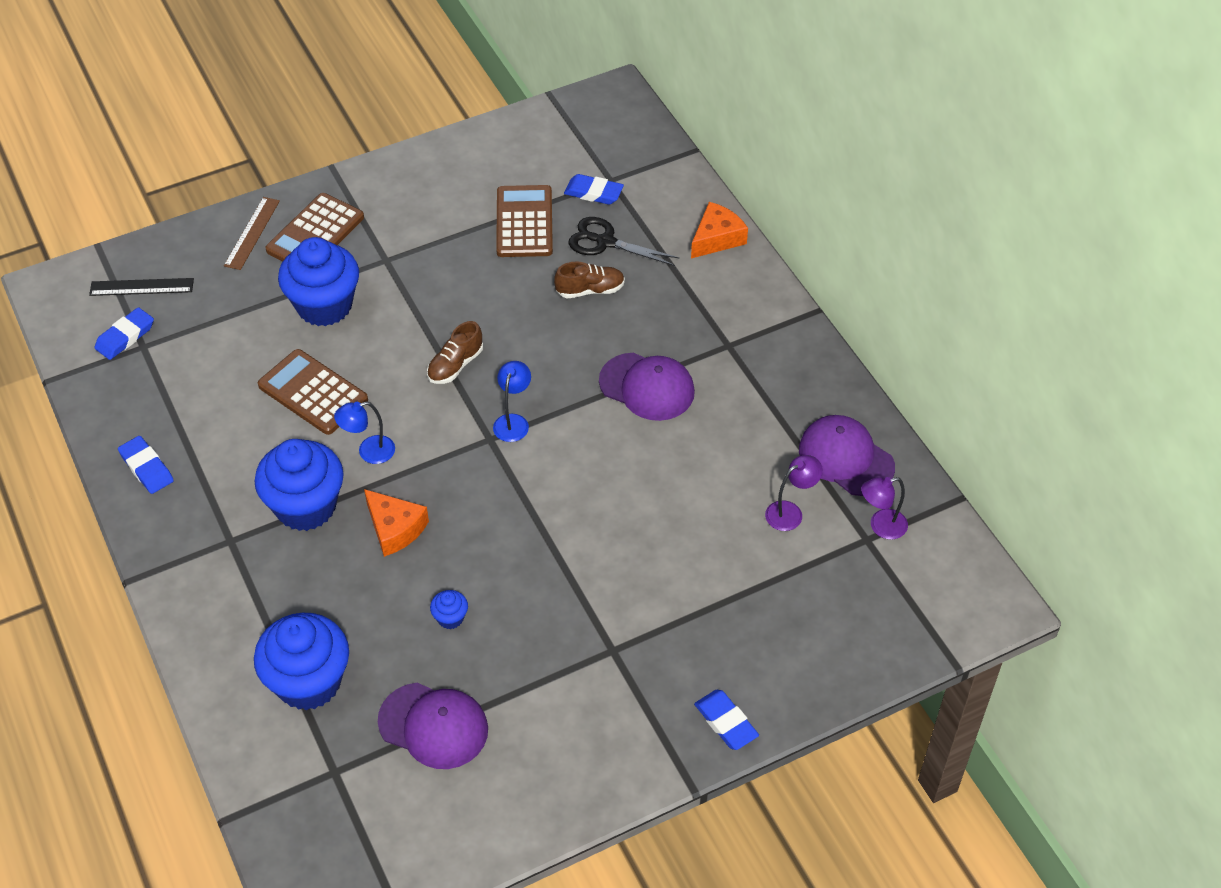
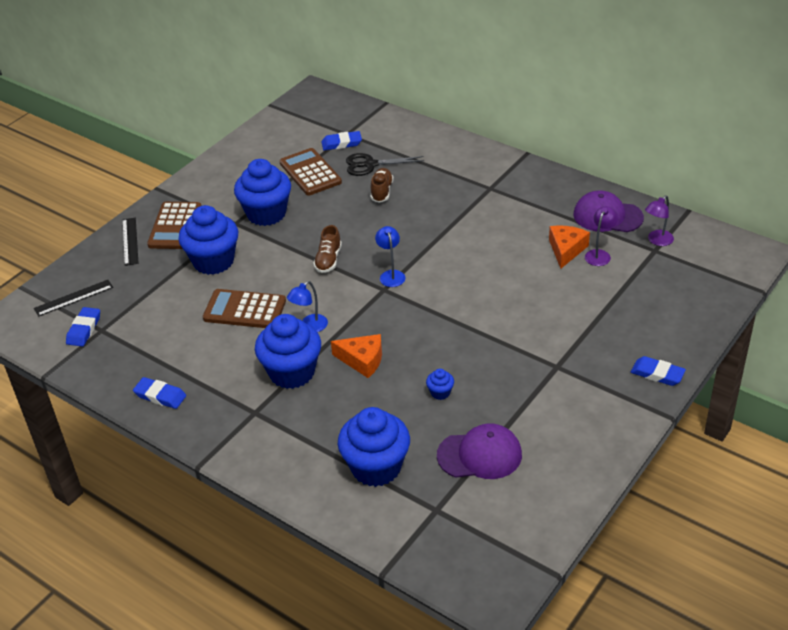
camera: 25 degrees left, 10 degrees down
(252, 233) = (130, 241): brown ruler -> black ruler
(431, 262) = (266, 214): none -> blue cupcake
(590, 290) = (381, 191): brown shoe -> brown shoe turned 45 degrees counterclockwise
(647, 387) = (459, 226): purple cap -> none
(717, 238) = (437, 139): orange cheese -> orange cheese (566, 250)

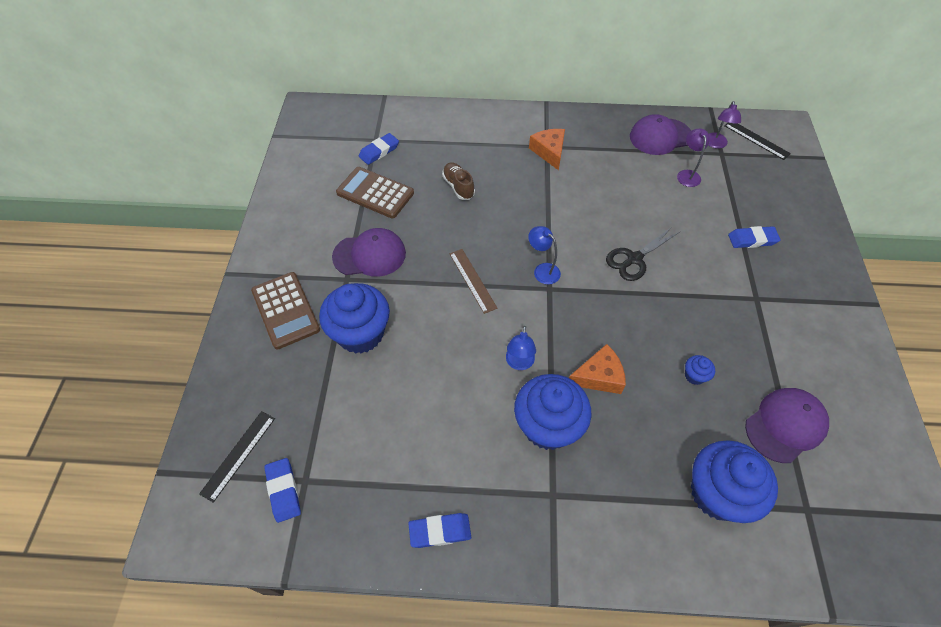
camera: 35 degrees left, 15 degrees up
(130, 241) = (249, 350): black ruler -> black ruler (756, 139)
(244, 310) = (440, 376): brown calculator -> none
(266, 214) = (369, 255): blue cupcake -> purple cap
(328, 260) = (472, 280): brown shoe -> brown ruler
(370, 165) = (424, 163): black scissors -> black scissors (634, 259)
(566, 250) = (659, 181): orange cheese -> orange cheese (549, 152)
(657, 374) = (831, 267): blue eraser -> blue eraser (752, 239)

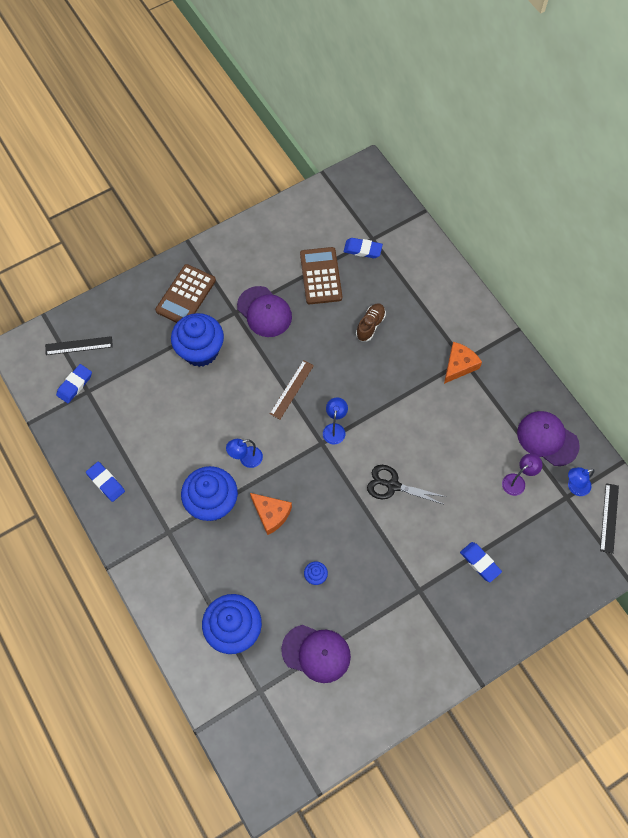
camera: 55 degrees right, 10 degrees up
(715, 144) = (574, 487): purple lamp -> blue lamp

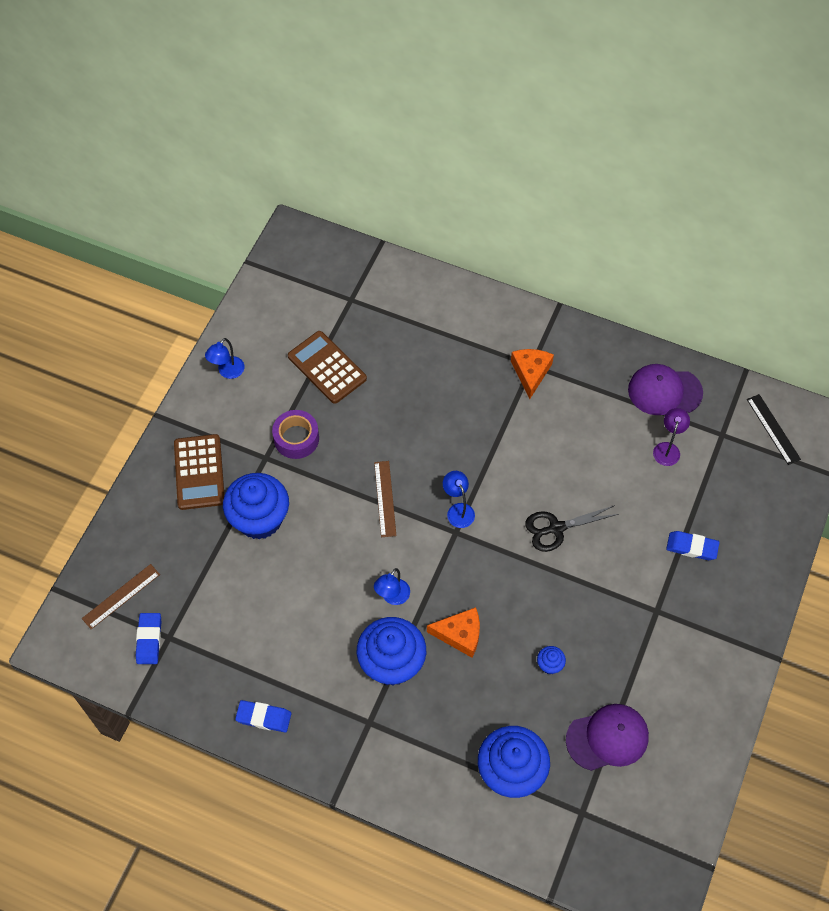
camera: 35 degrees left, 5 degrees down
(79, 345) = (121, 596): black ruler -> brown ruler
(264, 312) = (296, 438): purple cap -> purple tape
(362, 249) = (349, 316): blue eraser -> none
(370, 325) = (415, 386): brown shoe -> none
(574, 487) = (722, 420): blue lamp -> blue lamp (227, 372)

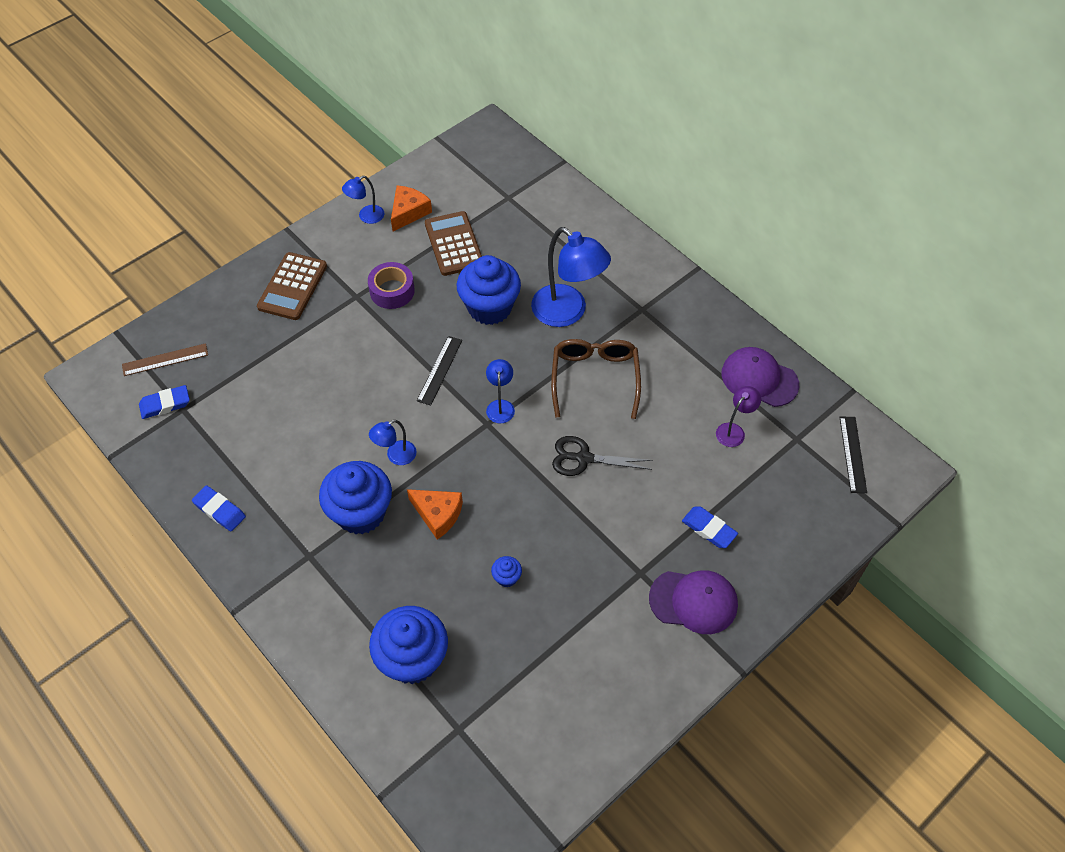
camera: 25 degrees right, 5 degrees down
(149, 640) = (165, 404): blue eraser -> blue eraser turned 45 degrees clockwise
(259, 519) = (319, 344): blue cupcake -> blue cupcake (489, 308)
(385, 498) = (440, 370): brown ruler -> black ruler
(468, 395) = (567, 313): none -> blue lamp
(526, 449) = (595, 378): none -> brown glasses
(530, 373) = (637, 315): orange cheese -> orange cheese (408, 212)
(607, 738) = (524, 670): purple cap -> purple cap (693, 601)

